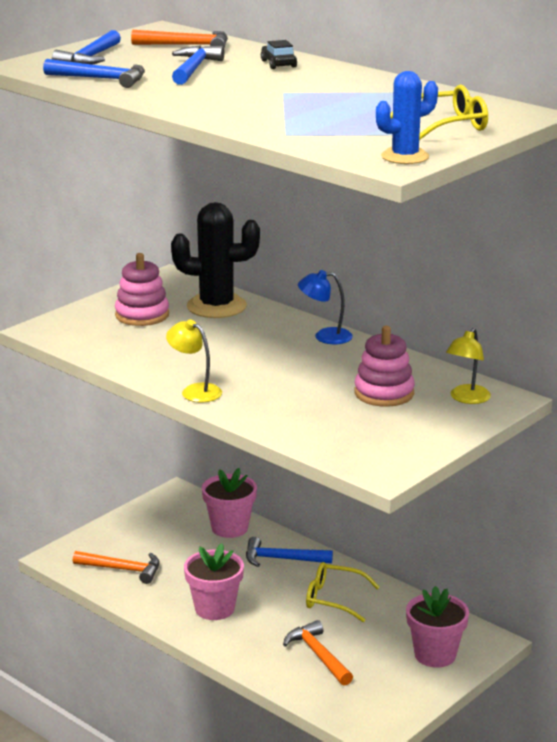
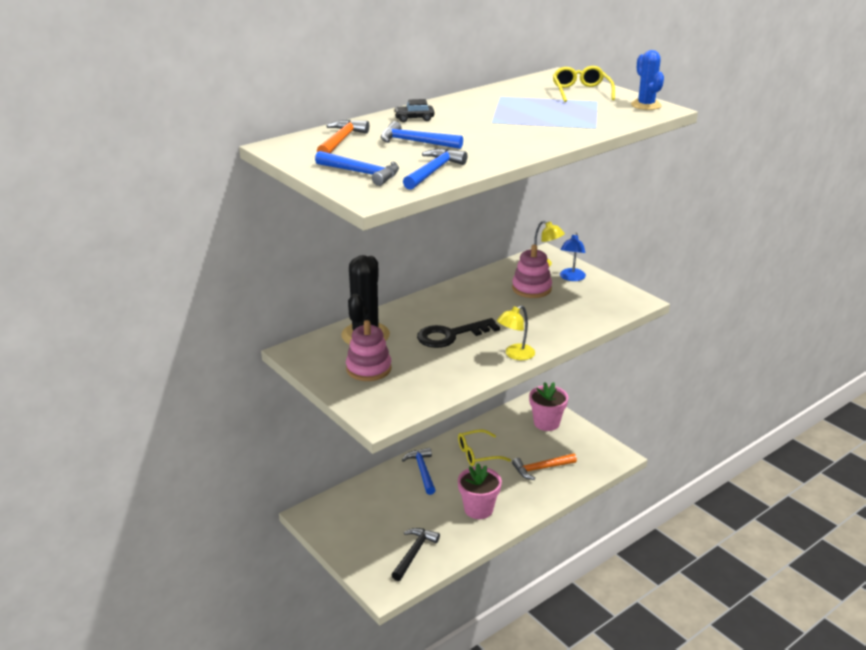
camera: 80 degrees left, 5 degrees up
(123, 569) = (414, 553): orange hammer -> black hammer
(229, 528) = (371, 491): pink flower pot -> none
(231, 351) = (451, 335): none -> black key
(281, 559) = (422, 471): blue hammer -> blue hammer turned 150 degrees clockwise
(325, 336) = (436, 298): blue lamp -> blue lamp (571, 278)
(334, 599) = (478, 454): yellow glasses -> yellow glasses turned 45 degrees clockwise

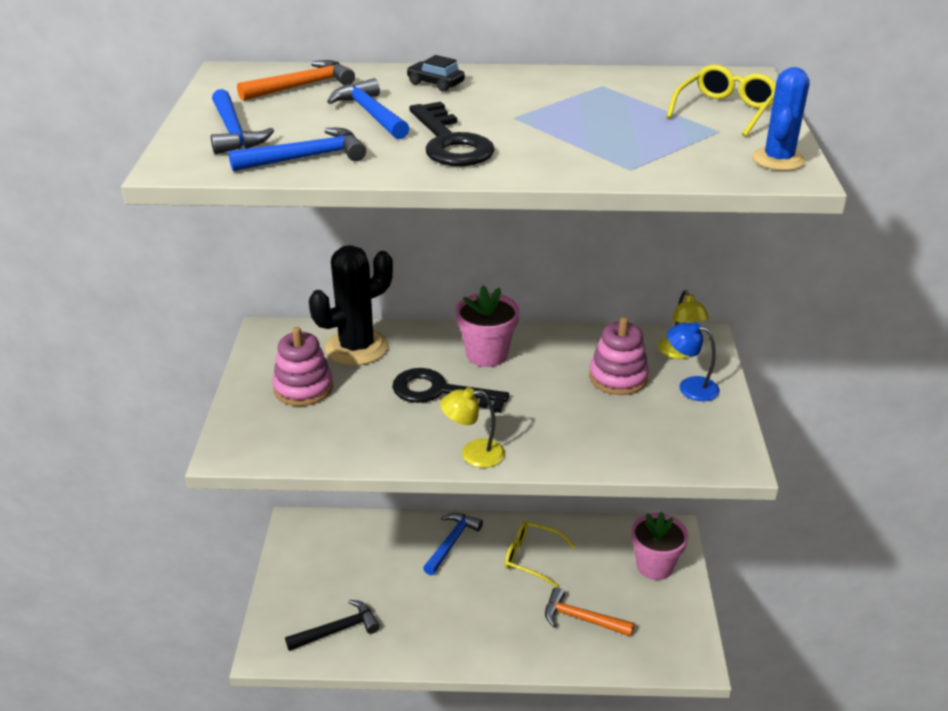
camera: 40 degrees right, 5 degrees up
(478, 509) = (457, 623): pink flower pot -> pink flower pot (487, 354)
(489, 142) = (450, 142): none -> black key
(571, 278) = (690, 387): blue lamp -> blue lamp turned 60 degrees clockwise

